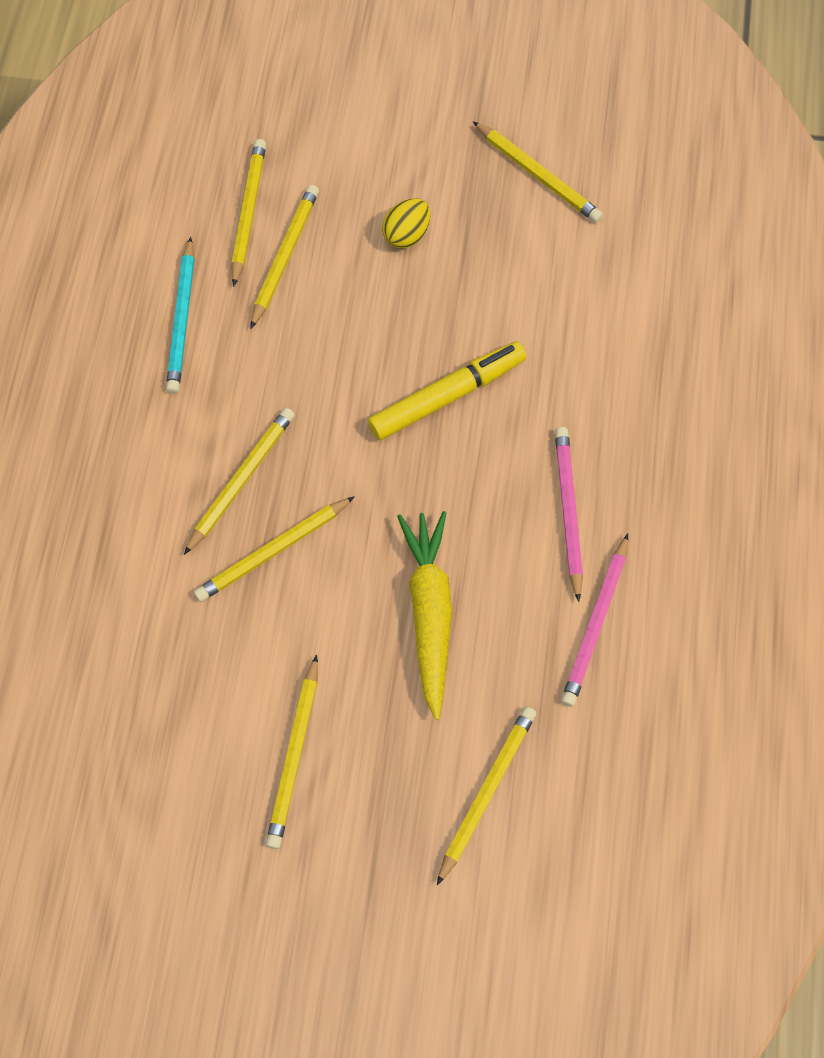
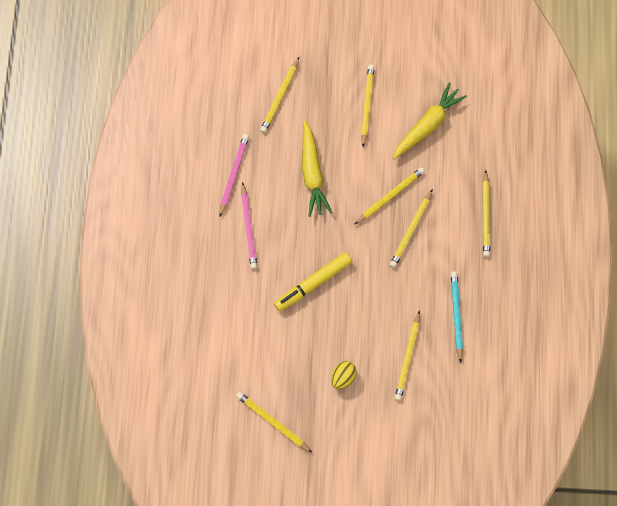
camera: 175 degrees right, 5 degrees up
(169, 697) = (427, 125): none -> yellow carrot
(248, 212) = (432, 383): yellow pencil -> yellow pencil (485, 215)

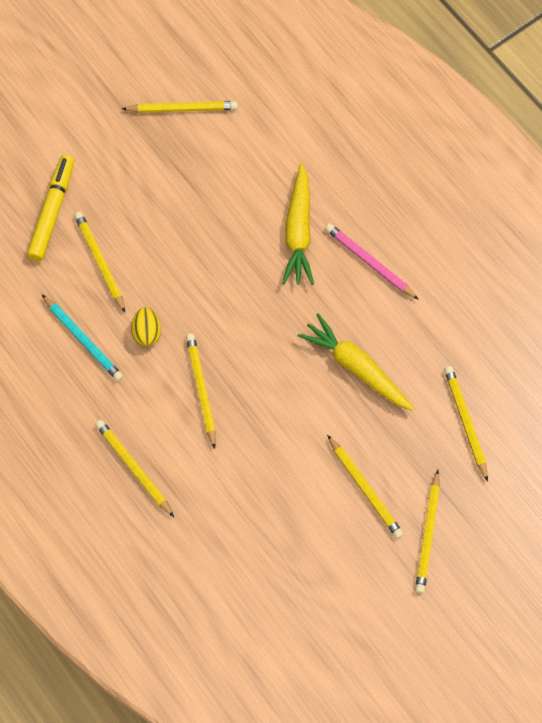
camera: 140 degrees right, 5 degrees down
(233, 174) = (435, 302): pink pencil -> none
(313, 283) = (256, 259): yellow marker -> yellow marker (52, 211)
(343, 377) = (149, 196): yellow egg -> yellow egg (147, 332)
(390, 196) = (254, 408): yellow pencil -> yellow pencil (428, 534)
(427, 125) = (280, 519): yellow carrot -> yellow carrot (298, 231)

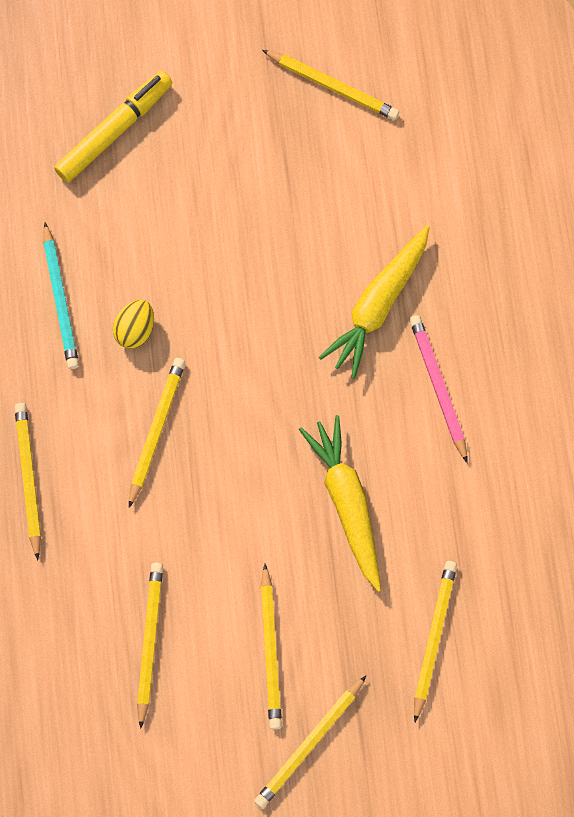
camera: 30 degrees right, 5 degrees up
(100, 261) = (132, 218): yellow pencil -> yellow pencil (149, 641)

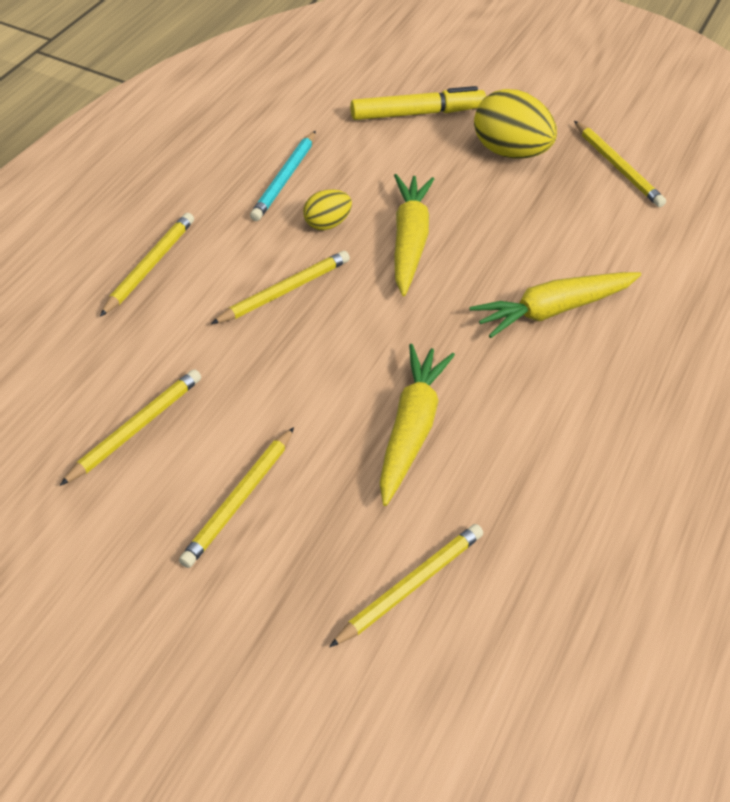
camera: 30 degrees right, 25 degrees down
(216, 304) = (409, 241): none -> yellow carrot
(229, 129) = (509, 152): none -> yellow egg
(309, 744) = (206, 602): yellow pencil -> none
(438, 387) = (568, 392): pink pencil -> none

